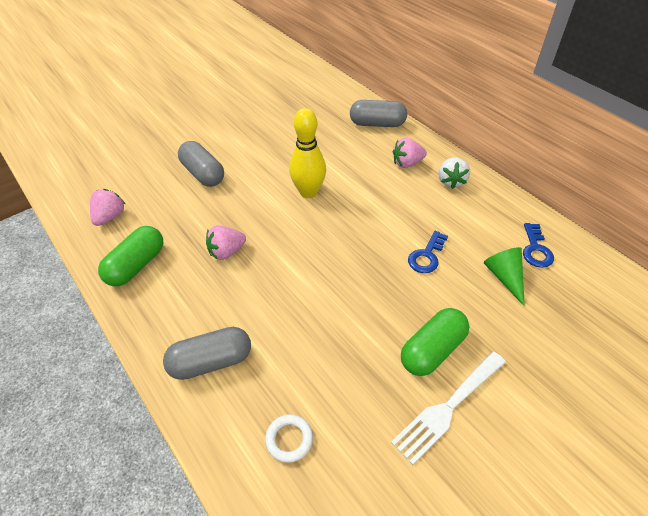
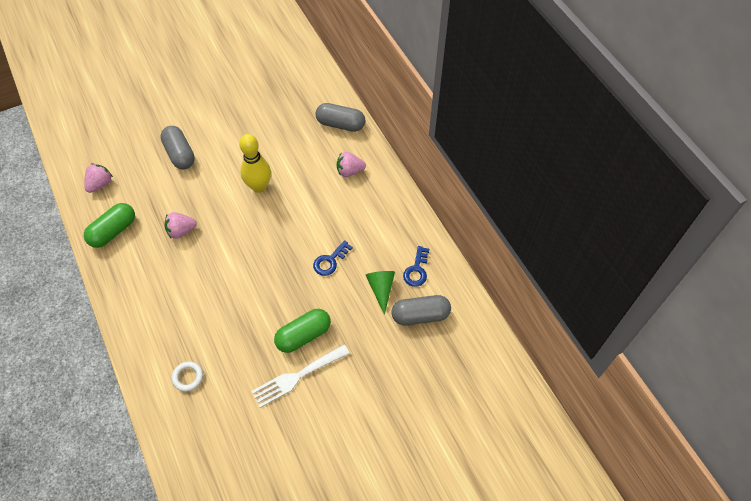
camera: 10 degrees right, 10 degrees up
(211, 362) = (150, 316): grey capsule -> grey capsule (420, 315)
(451, 181) = (378, 195): white strawberry -> none

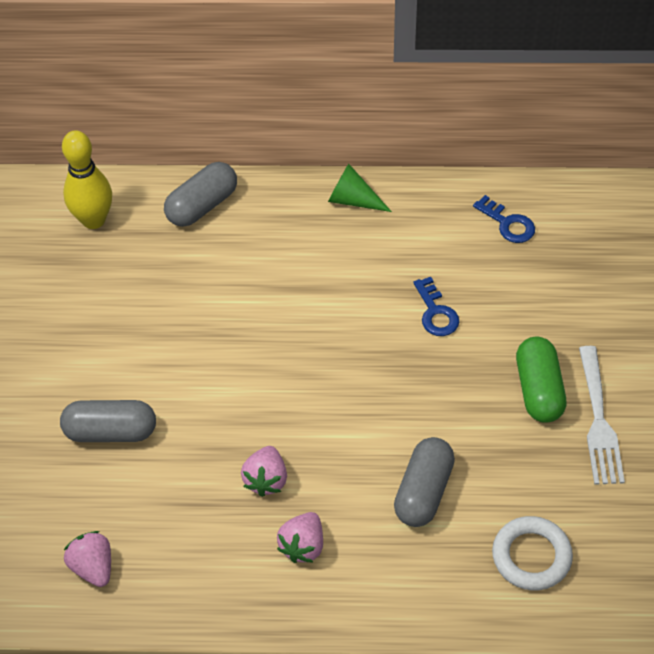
camera: 60 degrees left, 5 degrees down
(113, 231) = (204, 577): green capsule -> none
(188, 377) = (531, 556): white ring -> white ring, size x1.57
(259, 187) = (249, 349): yellow bowling pin -> yellow bowling pin (93, 220)
(349, 171) = (296, 229): pink strawberry -> pink strawberry (303, 546)
(381, 289) = (515, 274): green cone -> green cone (353, 200)
(420, 315) = (579, 249): grey capsule -> grey capsule (423, 492)

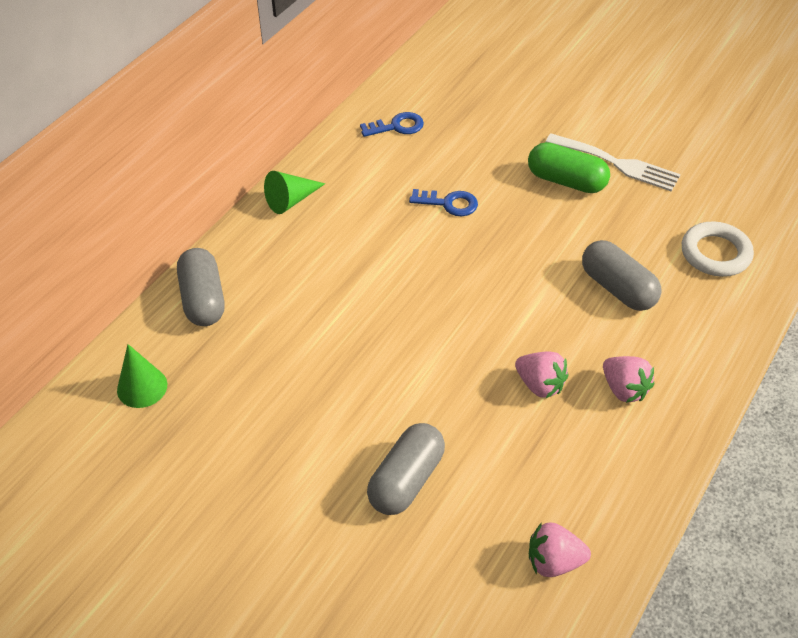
camera: 60 degrees left, 5 degrees down
(93, 220) = (142, 387): yellow bowling pin -> green cone

